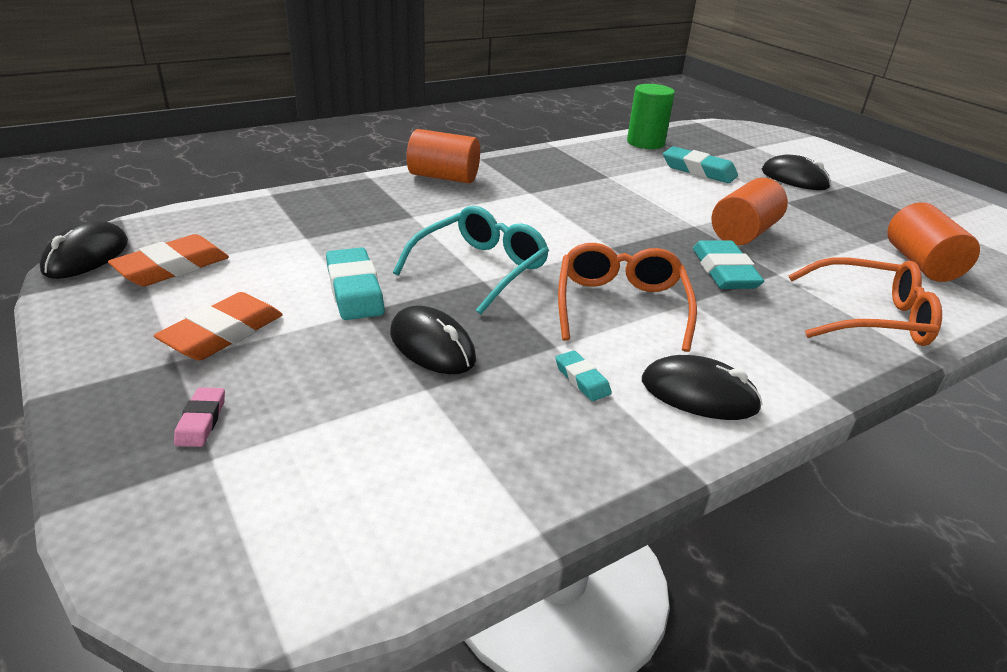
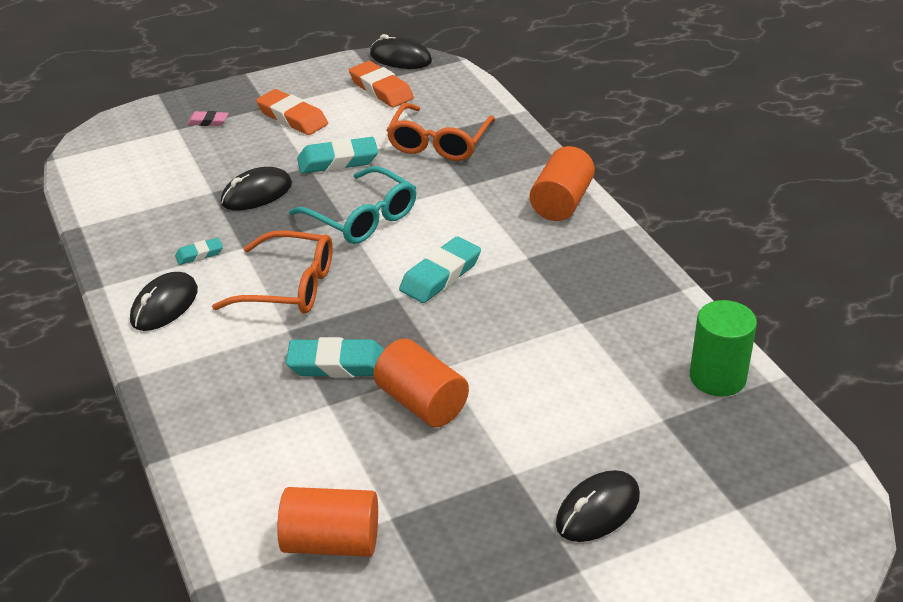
camera: 100 degrees right, 5 degrees up
(698, 170) = (614, 410): turquoise eraser -> turquoise eraser (440, 275)
(869, 317) = (234, 444): orange glasses -> orange glasses (439, 143)

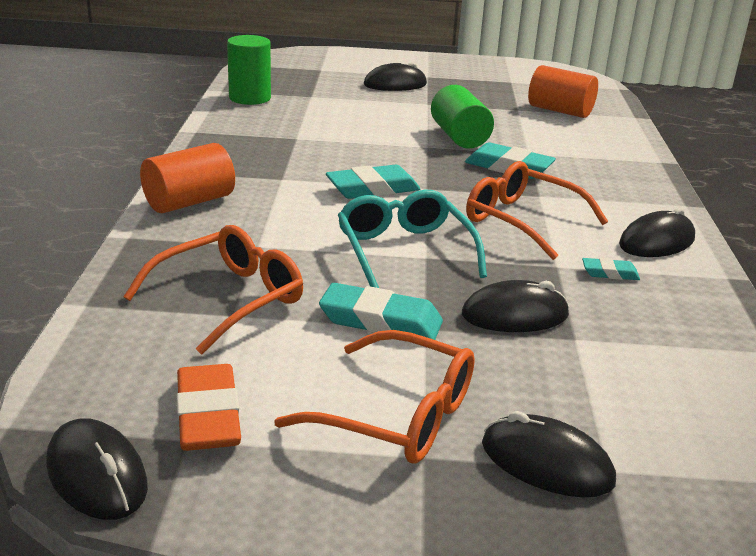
camera: 155 degrees left, 10 degrees down
(208, 121) = (546, 463): pink eraser -> black mouse
(292, 117) = (396, 415): orange eraser -> orange glasses
(421, 403) = (459, 137): orange cylinder -> green cylinder

